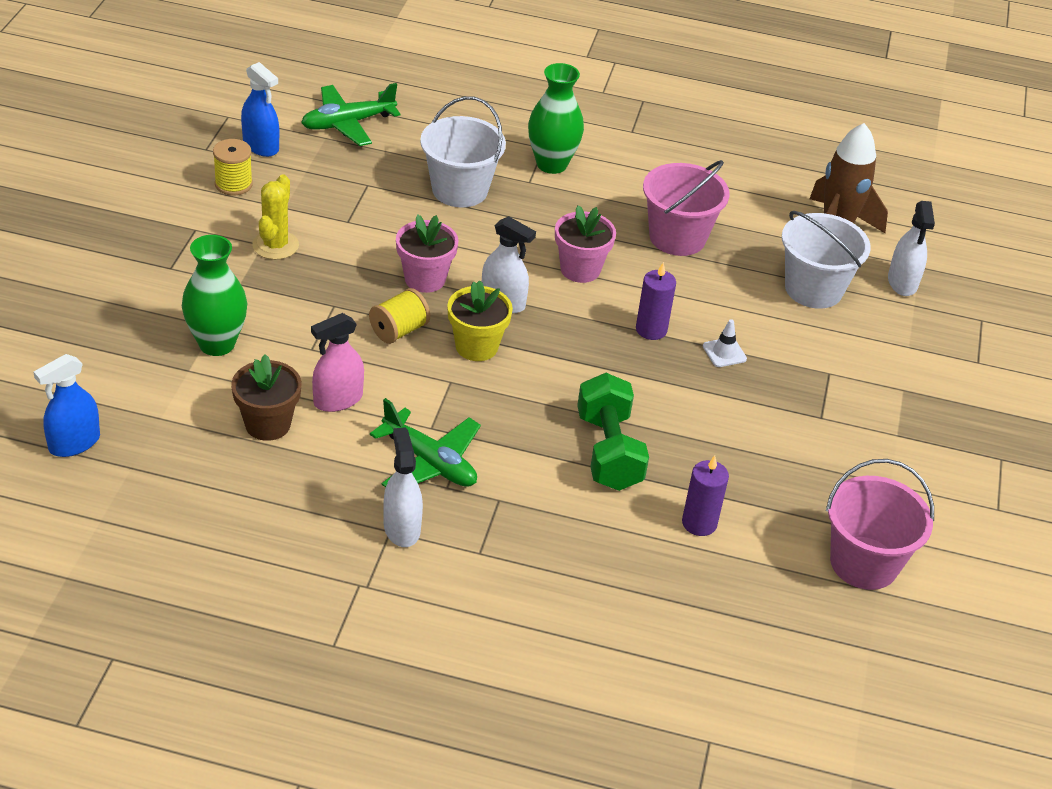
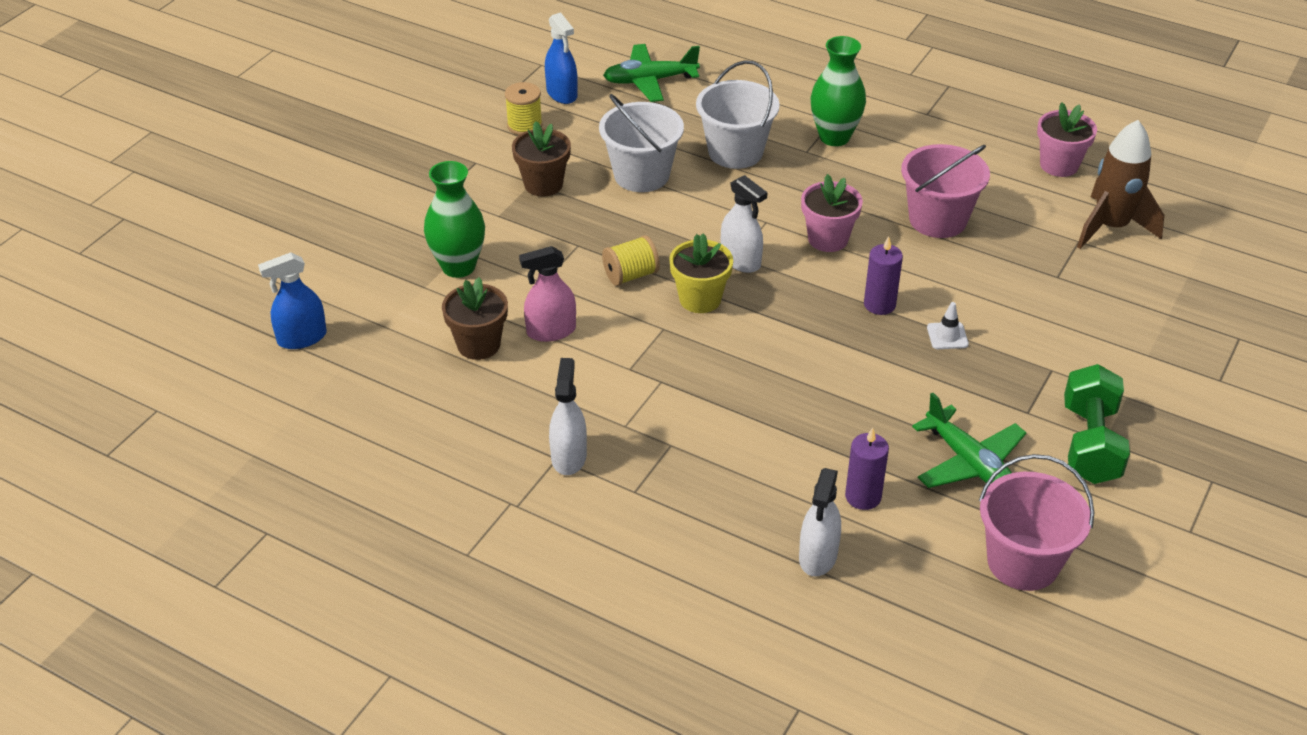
camera: 20 degrees right, 0 degrees up
(275, 245) = (543, 184): yellow cactus -> brown flower pot
(425, 279) = (672, 231): pink flower pot -> pink flower pot (1059, 165)
(429, 462) = (616, 400): green plane -> green plane (969, 462)
(609, 451) = (795, 415): green dumbbell -> green dumbbell (1090, 444)
(813, 289) = (1064, 285): white bucket -> white bucket (641, 175)
(902, 282) = (1163, 290): white spray bottle -> white spray bottle (818, 556)

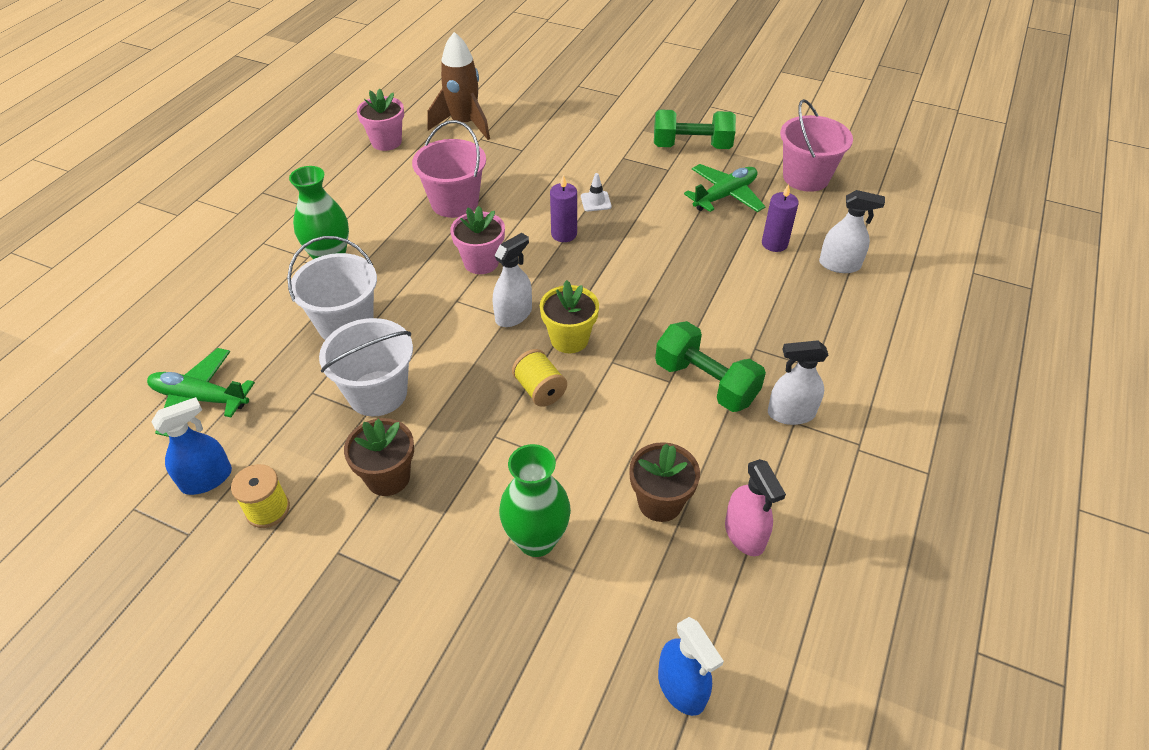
camera: 95 degrees left, 5 degrees up
(551, 331) = (629, 444): pink spray bottle -> pink spray bottle (744, 534)
(623, 396) = (705, 383): none -> green dumbbell
(650, 81) = (200, 398): green plane -> green plane turned 120 degrees clockwise

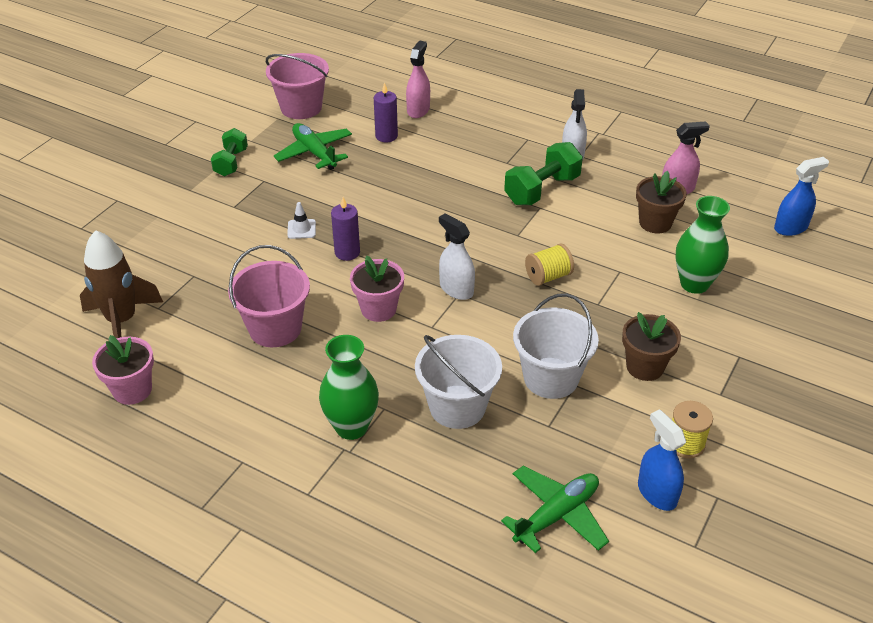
camera: 85 degrees left, 5 degrees down
(200, 398) = (556, 515): green plane -> green plane turned 150 degrees counterclockwise
(569, 339) = (490, 257): yellow flower pot -> none
(691, 146) = (231, 162): green dumbbell -> green dumbbell, size x0.66
(839, 265) = (418, 110): white spray bottle -> pink spray bottle

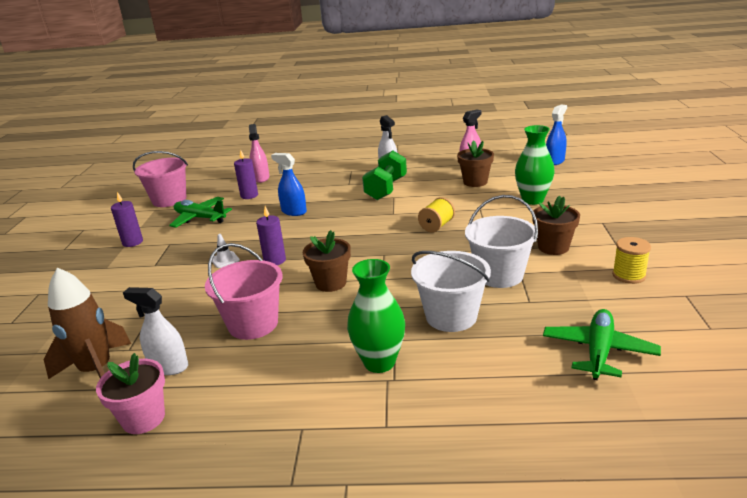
camera: 25 degrees left, 15 degrees down
(231, 162) = (132, 242): green dumbbell -> purple candle
(378, 309) = (331, 283): pink flower pot -> brown flower pot
(456, 289) = (379, 253): white spray bottle -> white spray bottle (168, 366)
(657, 493) = (647, 309): blue spray bottle -> blue spray bottle (294, 211)

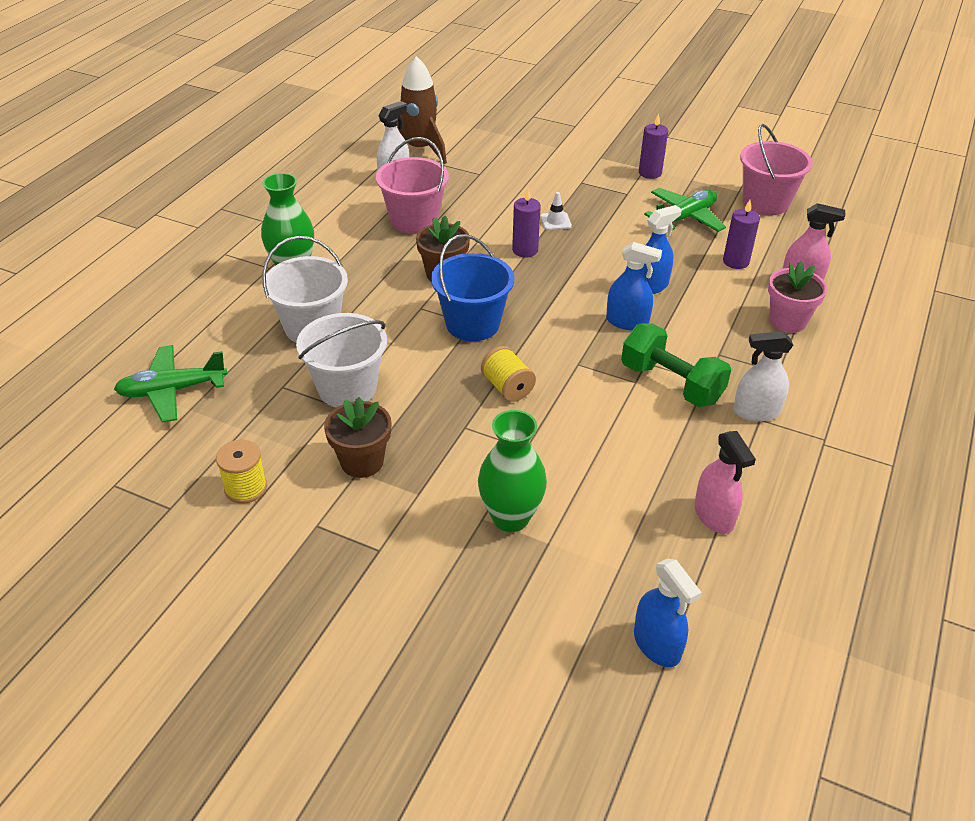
camera: 110 degrees right, 15 degrees up
(143, 418) = (342, 164): pink flower pot -> pink flower pot (787, 321)
(338, 210) = (627, 322): none -> blue spray bottle
(384, 254) = (472, 324): none -> blue bucket
(475, 182) = (630, 487): brown flower pot -> none
(598, 351) = (172, 390): green plane -> green plane turned 120 degrees clockwise

